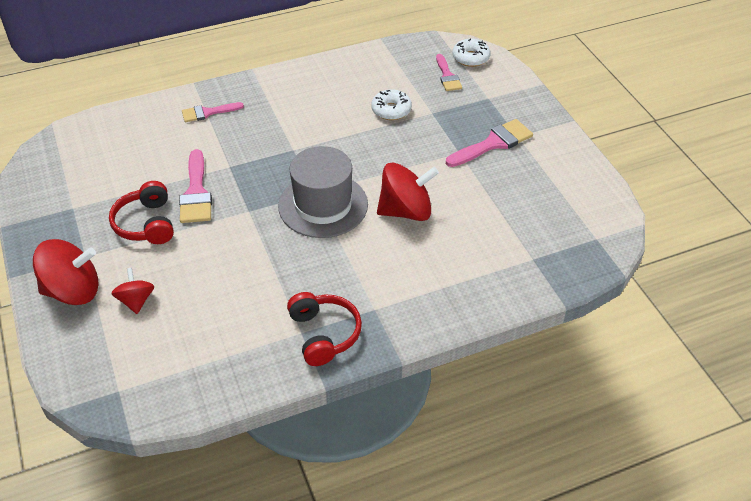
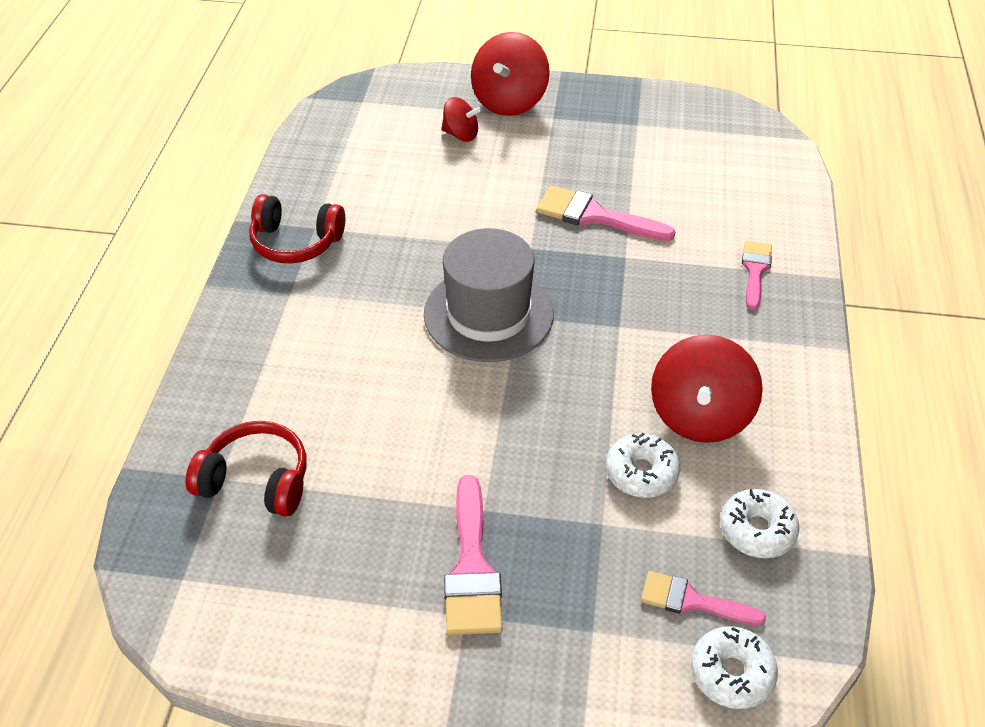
camera: 120 degrees right, 0 degrees up
(146, 224) = (570, 167): red headphones -> red headphones (256, 481)
(394, 68) = (757, 530): none -> white donut
(406, 211) = (414, 389): red spinning top -> red spinning top (700, 416)

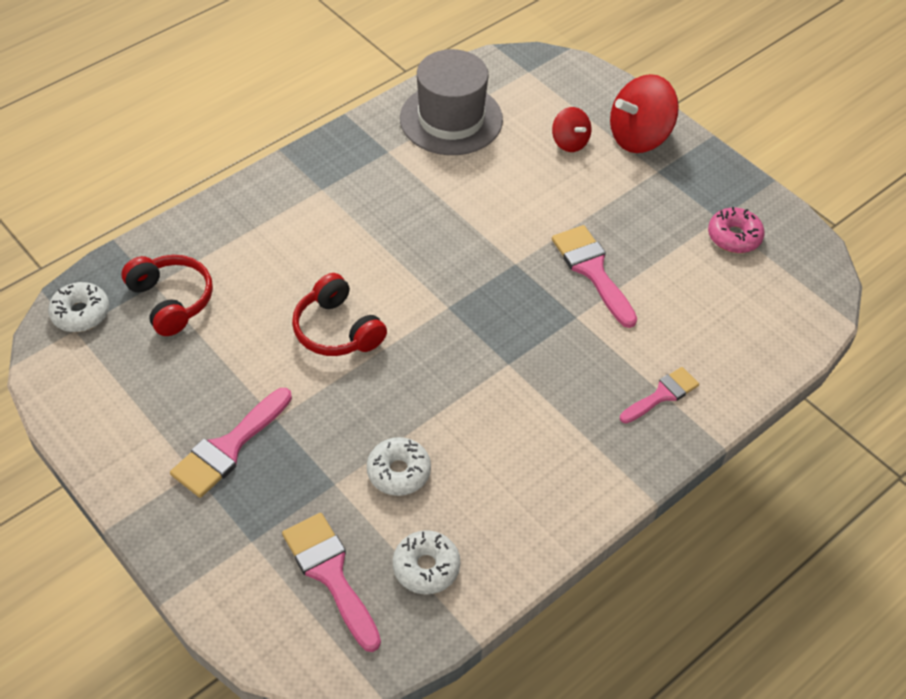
camera: 40 degrees right, 5 degrees up
(296, 242) = (364, 154): red headphones -> red headphones (337, 330)
(488, 314) = (429, 292): grey hat -> grey hat (451, 119)
(663, 130) = (734, 236): none -> pink donut
(692, 601) = (330, 574): pink brush -> pink brush, size x1.54
(700, 416) = (485, 465): red spinning top -> none
(731, 673) = (300, 634): white donut -> white donut (81, 313)

